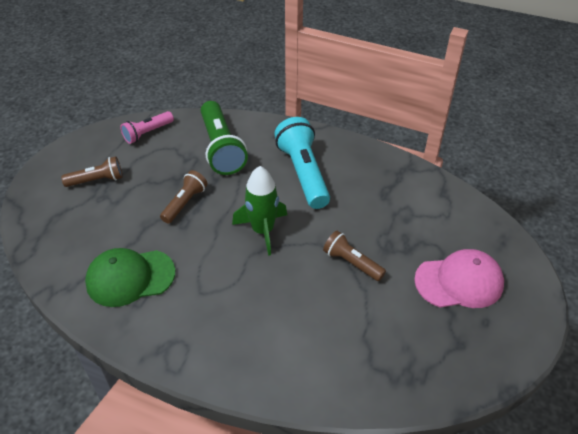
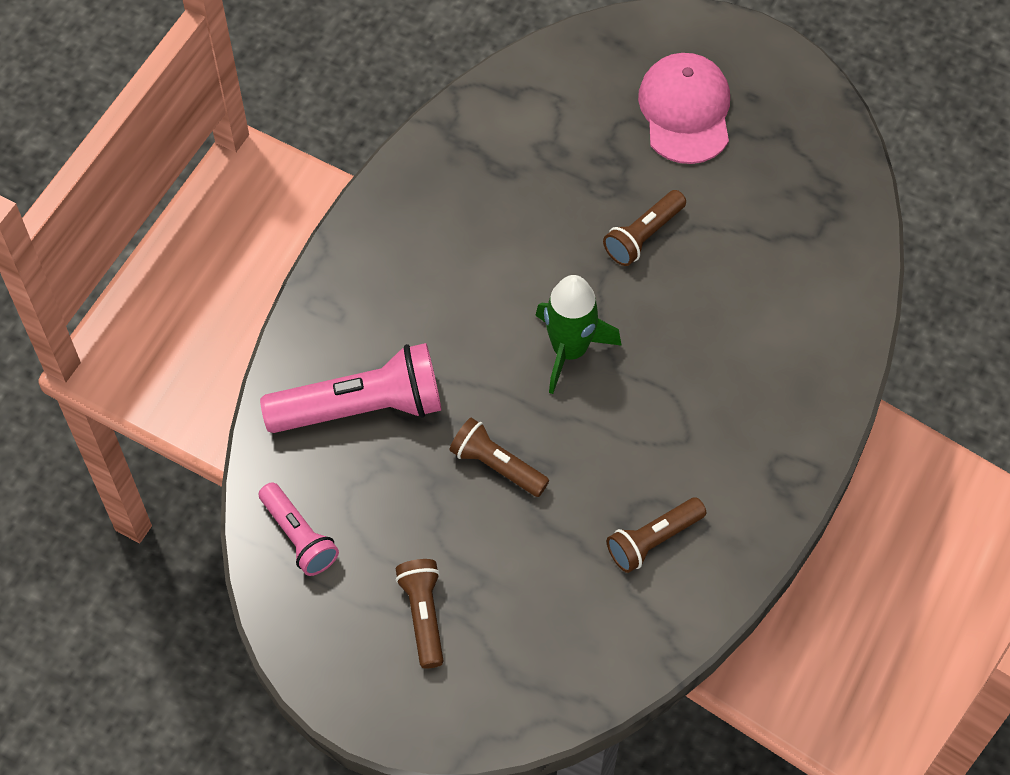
camera: 85 degrees left, 15 degrees up
(130, 277) = (653, 540): green cap -> brown flashlight
(221, 148) = (362, 407): green flashlight -> pink flashlight
(303, 173) = (443, 282): turquoise flashlight -> none

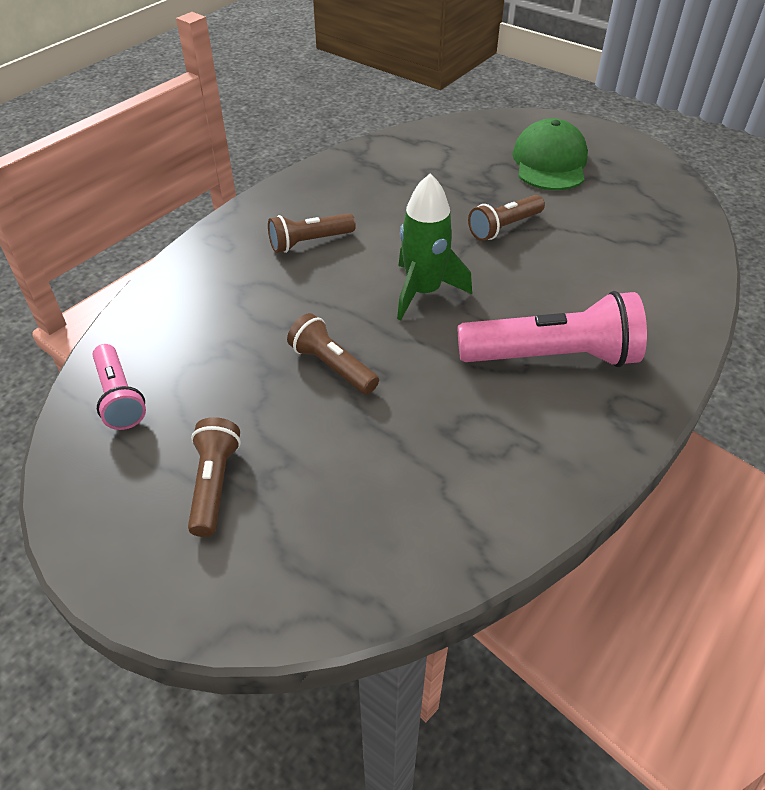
camera: 10 degrees right, 15 degrees down
(362, 407) = (222, 308): pink flashlight -> pink flashlight (552, 356)
(653, 540) = (477, 450): brown flashlight -> brown flashlight (309, 242)
(685, 111) = (550, 162): pink cap -> green cap

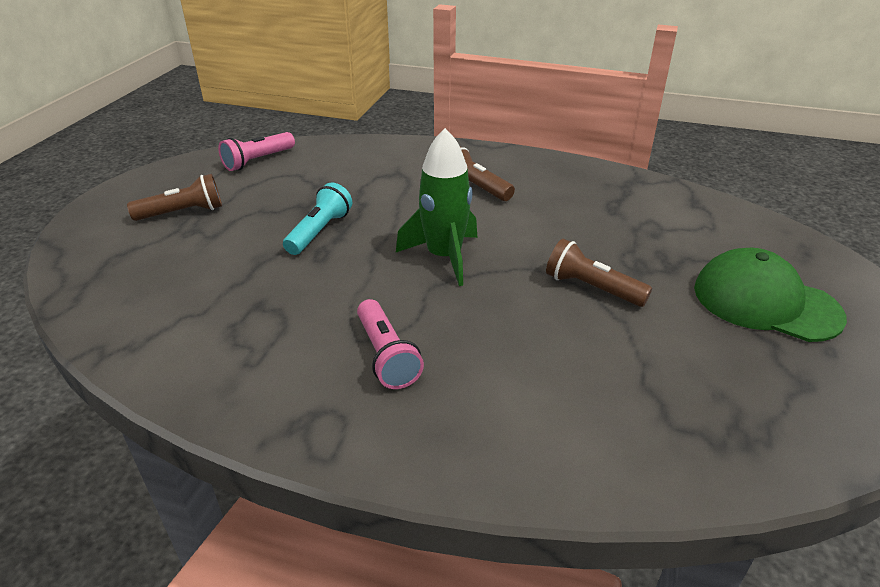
camera: 70 degrees right, 10 degrees down
(332, 366) = (319, 231): brown flashlight -> turquoise flashlight
(550, 162) = (765, 302): green cap -> green cap turned 135 degrees counterclockwise
(552, 356) = (387, 356): pink flashlight -> pink flashlight, size x0.57

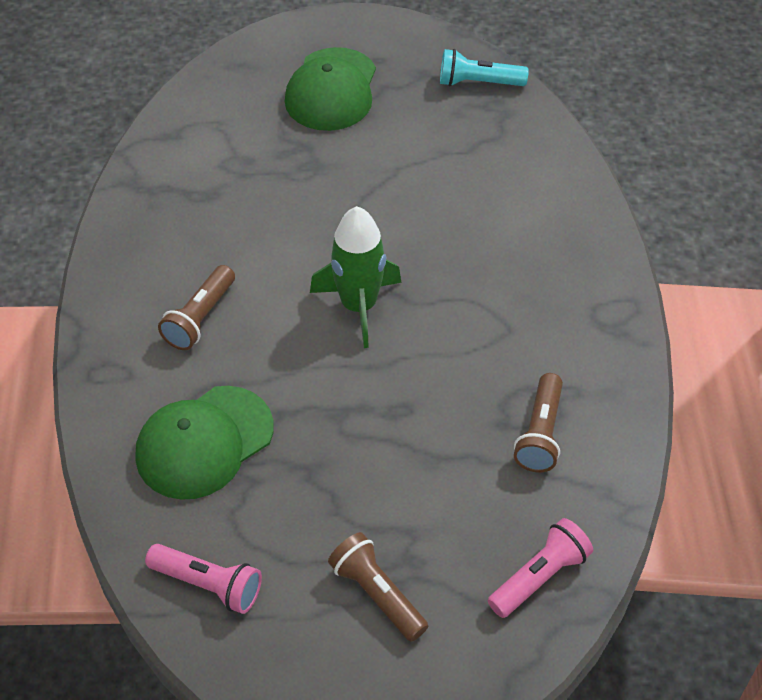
camera: 110 degrees left, 15 degrees up
(319, 231) = (358, 429): turquoise flashlight -> turquoise flashlight (478, 83)
(362, 173) = (204, 442): none -> green cap
(387, 356) = (519, 303): pink flashlight -> pink flashlight (539, 576)
(591, 288) = (361, 193): brown flashlight -> brown flashlight (540, 434)

